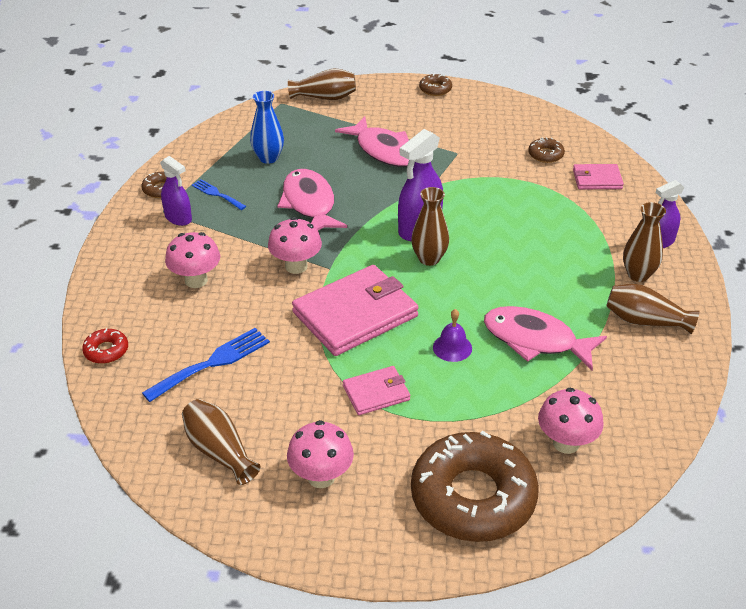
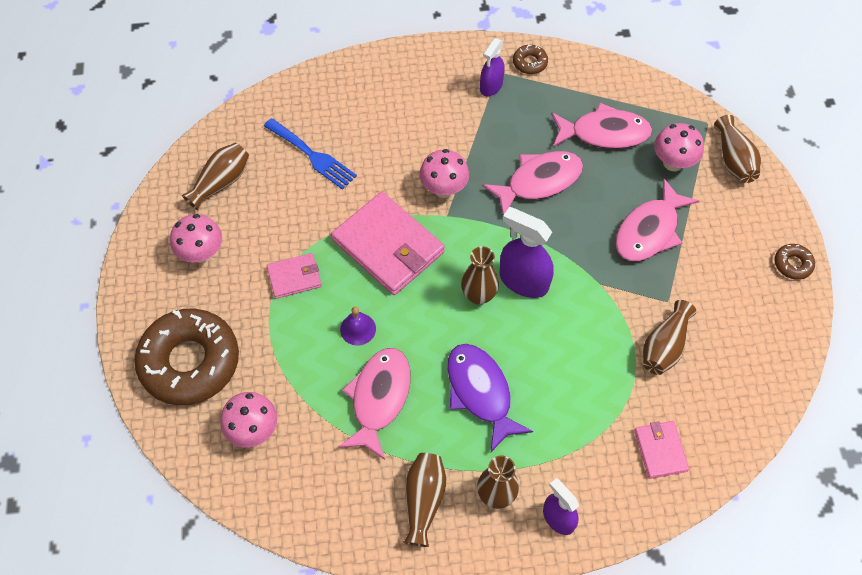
camera: 80 degrees right, 20 degrees up
(106, 351) = (316, 84): red donut -> none
(196, 280) = (409, 120): pink mushroom -> pink mushroom (673, 163)
(217, 194) = (534, 106): blue fork -> none
(268, 158) = (604, 133): blue vase -> pink fish
(376, 393) = (294, 277): pink wallet -> pink wallet turned 75 degrees counterclockwise
(501, 162) = (664, 346): none -> brown vase
(535, 271) = (480, 392): none -> purple fish
(545, 155) = (693, 392): brown donut -> none

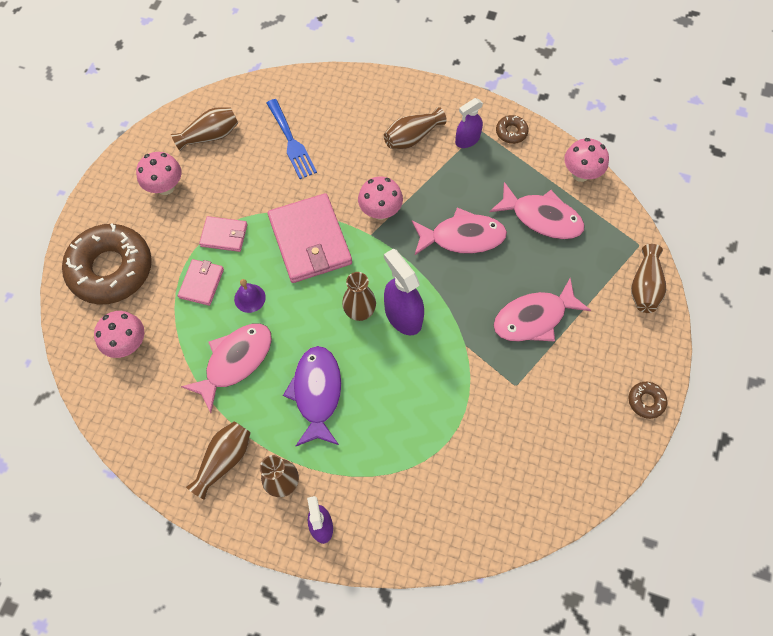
camera: 25 degrees right, 5 degrees up
(660, 450) = (437, 509): pink wallet -> pink wallet (201, 283)
(664, 346) = (491, 423): brown vase -> brown vase (412, 137)
(673, 163) = (588, 267): pink mushroom -> pink mushroom (580, 174)

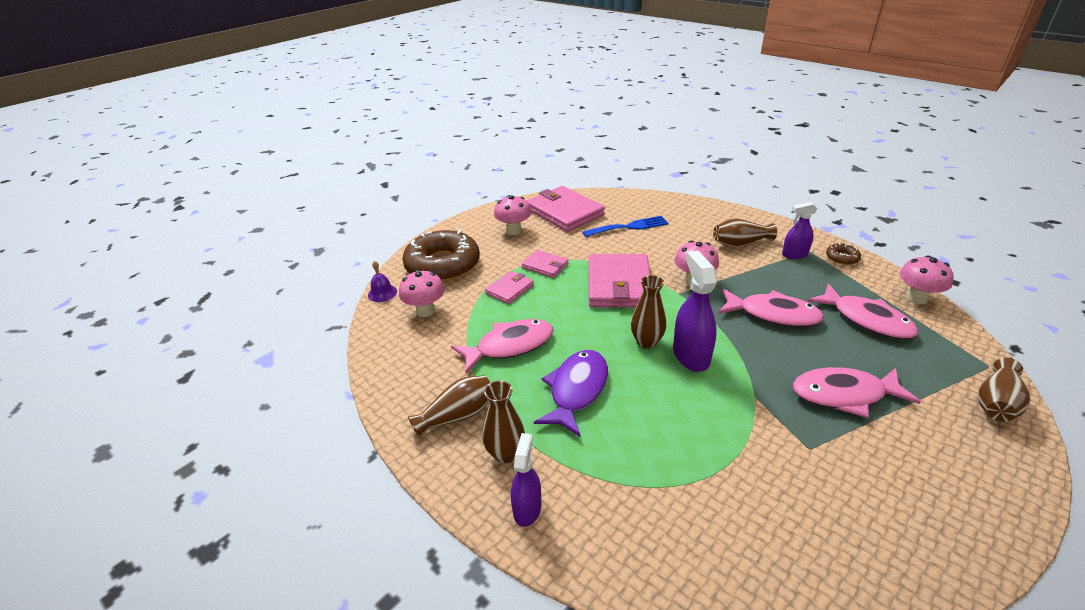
camera: 25 degrees right, 30 degrees down
(210, 136) = (564, 212): brown vase -> pink wallet
(249, 298) = (546, 308): purple bell -> purple bell (382, 293)
(291, 142) = (629, 227): blue fork -> blue fork turned 105 degrees counterclockwise
(646, 401) = (998, 518): brown donut -> none

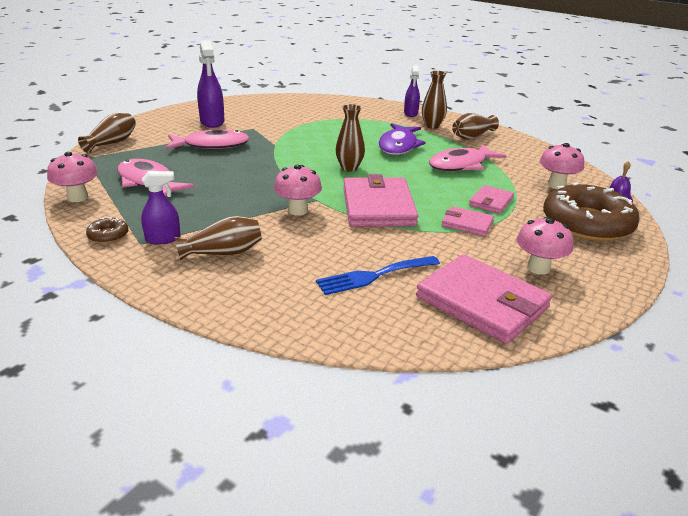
camera: 170 degrees right, 5 degrees down
(691, 355) = (314, 161): purple spray bottle -> purple spray bottle (212, 122)
(773, 314) = (231, 185): pink fish -> none

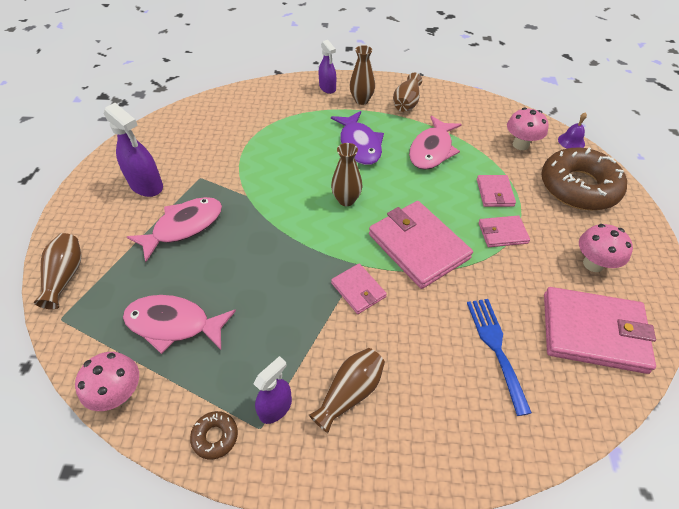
camera: 30 degrees left, 20 degrees up
(298, 210) = (358, 290): pink mushroom -> pink wallet
(373, 276) = (496, 347): blue fork -> blue fork turned 135 degrees clockwise

